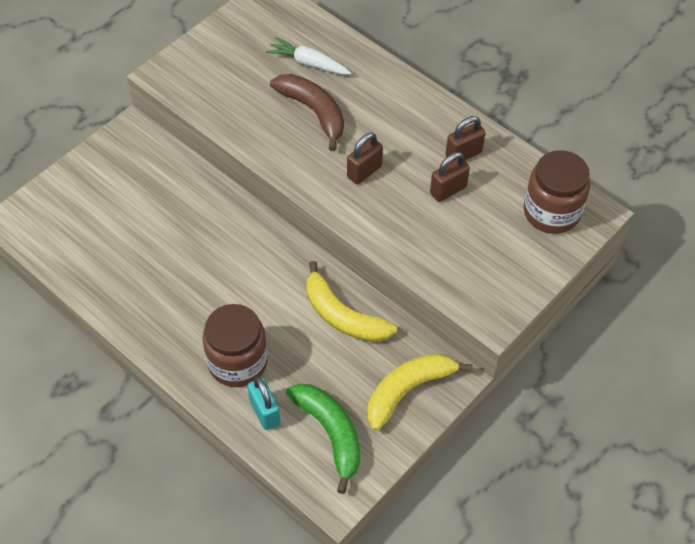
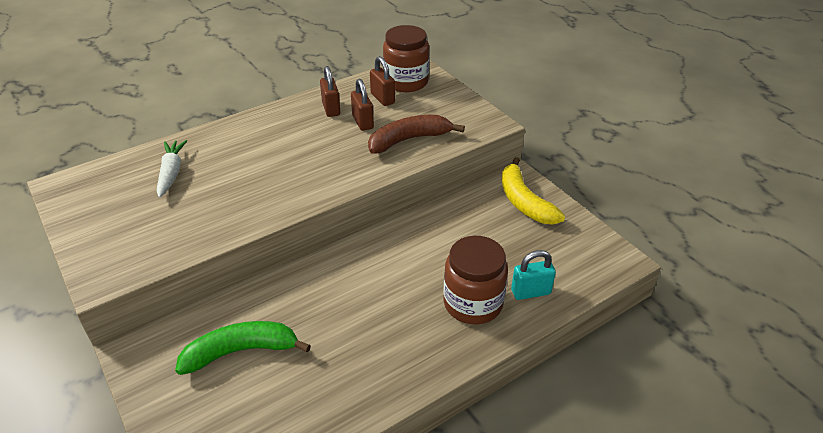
camera: 75 degrees left, 15 degrees down
(308, 63) = (171, 173): white carrot -> white carrot turned 135 degrees clockwise
(314, 112) = (233, 179): brown banana -> brown banana (409, 140)
(330, 433) = (558, 253): green banana -> green banana (241, 351)
(343, 316) = (442, 225): yellow banana -> none
(364, 172) = (320, 161): brown padlock -> brown padlock (382, 98)

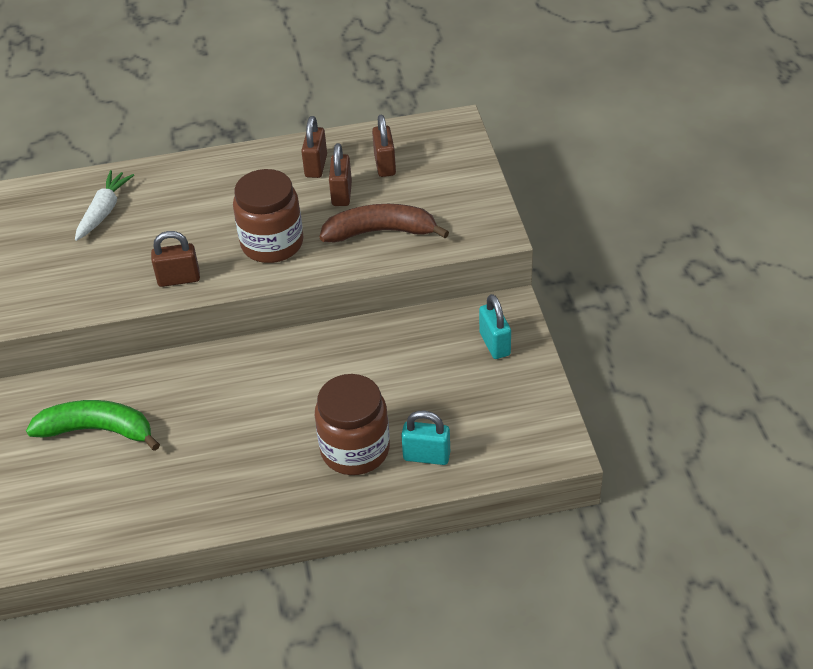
camera: 25 degrees right, 5 degrees up
(266, 207) = (179, 279): none -> brown padlock
(406, 82) = (428, 146): brown jar -> brown jar (272, 243)
(524, 201) = (494, 344): yellow banana -> turquoise padlock

